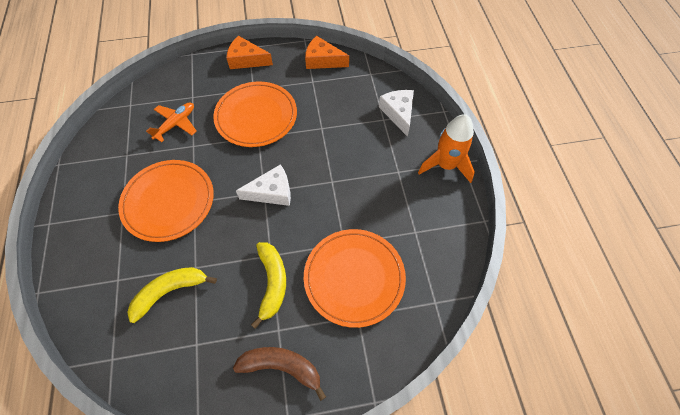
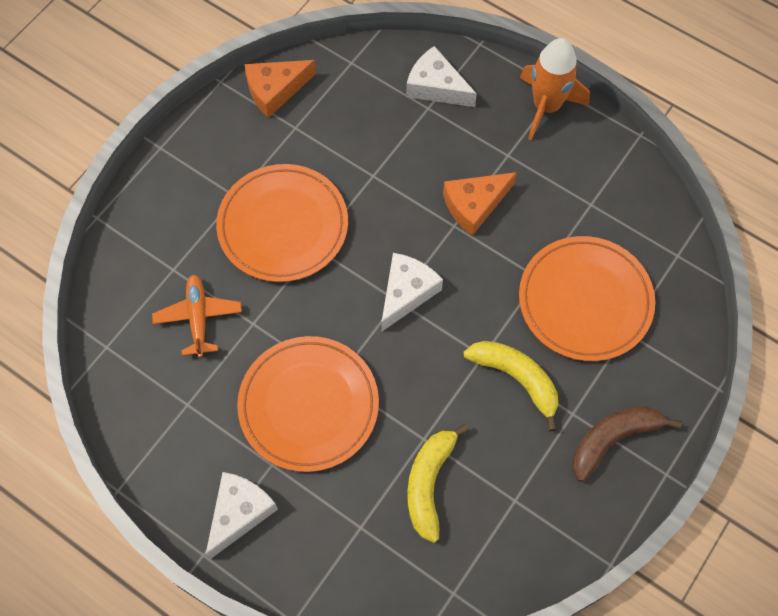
camera: 45 degrees left, 5 degrees up
(83, 220) = (239, 513): none -> white cheese
(246, 60) = (180, 166): orange cheese -> orange cheese (474, 205)

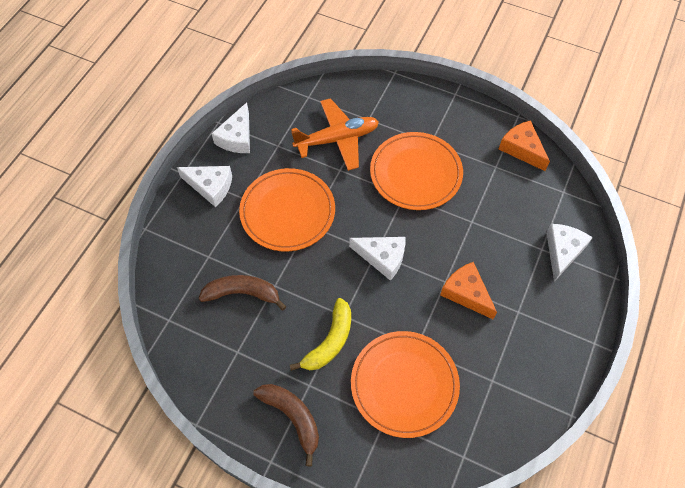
camera: 80 degrees right, 5 degrees down
(156, 464) = (237, 137): none -> white cheese
(198, 318) = (337, 139): orange plane -> orange plane, size x1.51
(429, 483) = (242, 293): yellow banana -> brown banana
(546, 106) = (573, 335): orange rocket -> none

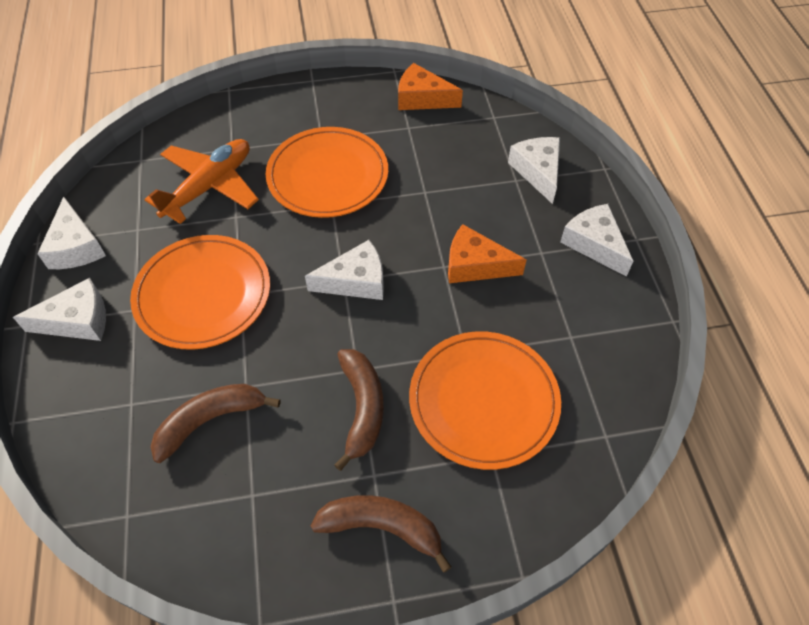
camera: 35 degrees left, 5 degrees down
(330, 341) = (362, 408): yellow banana -> brown banana
(560, 328) = (594, 244): none -> white cheese

